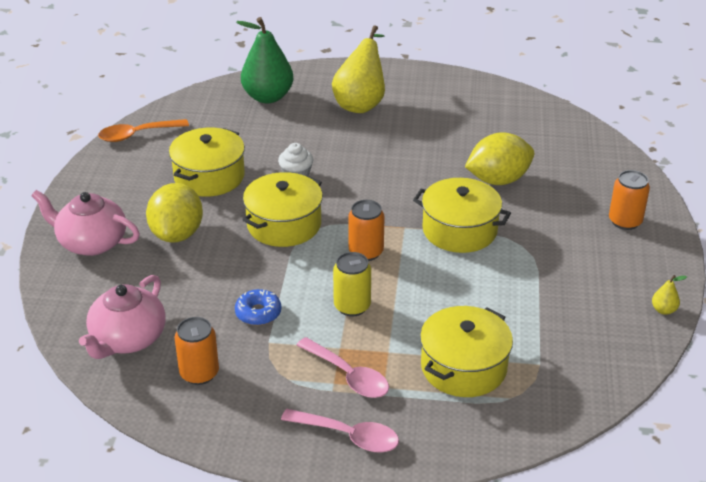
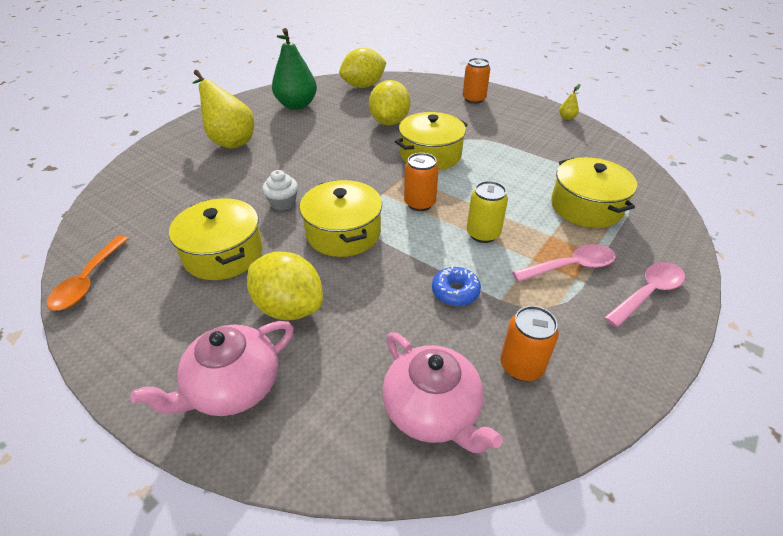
camera: 60 degrees left, 5 degrees up
(268, 97) = (153, 180): green pear -> green pear (297, 105)
(560, 132) = (363, 86): none -> yellow lemon

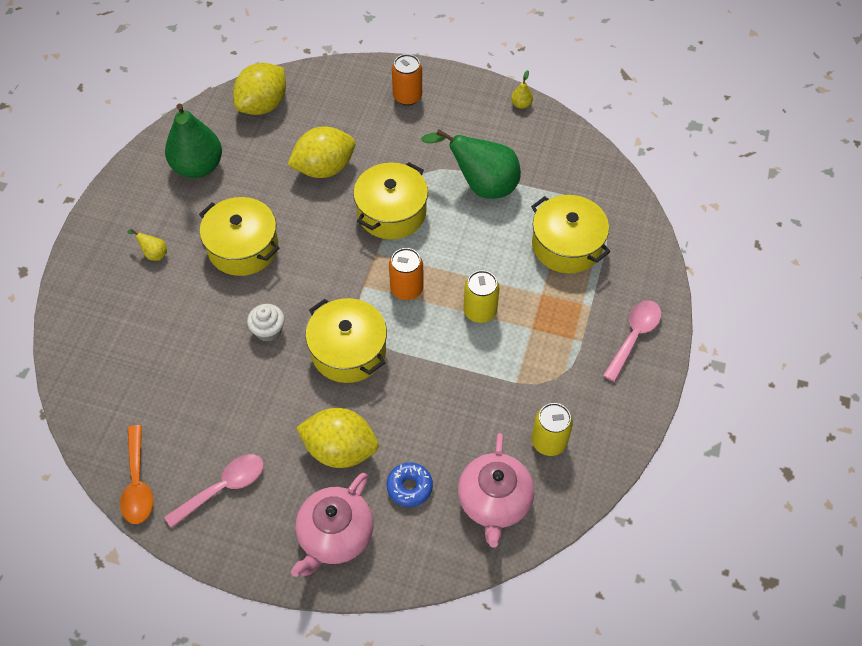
camera: 20 degrees left, 15 degrees up
(223, 253) = (246, 412): yellow pot -> yellow pot (243, 247)
(230, 141) = (154, 254): yellow pear -> yellow pear, size x0.41
(389, 122) = (324, 168): yellow lemon -> yellow lemon turned 75 degrees clockwise
(433, 411) = (494, 501): pink teapot -> pink teapot turned 60 degrees clockwise
(455, 291) = (476, 386): blue donut -> blue donut (409, 487)
(516, 154) = (481, 185): none -> green pear
(521, 366) = (549, 441): orange can -> yellow can
(570, 266) = (566, 327): pink spoon -> pink spoon (223, 488)

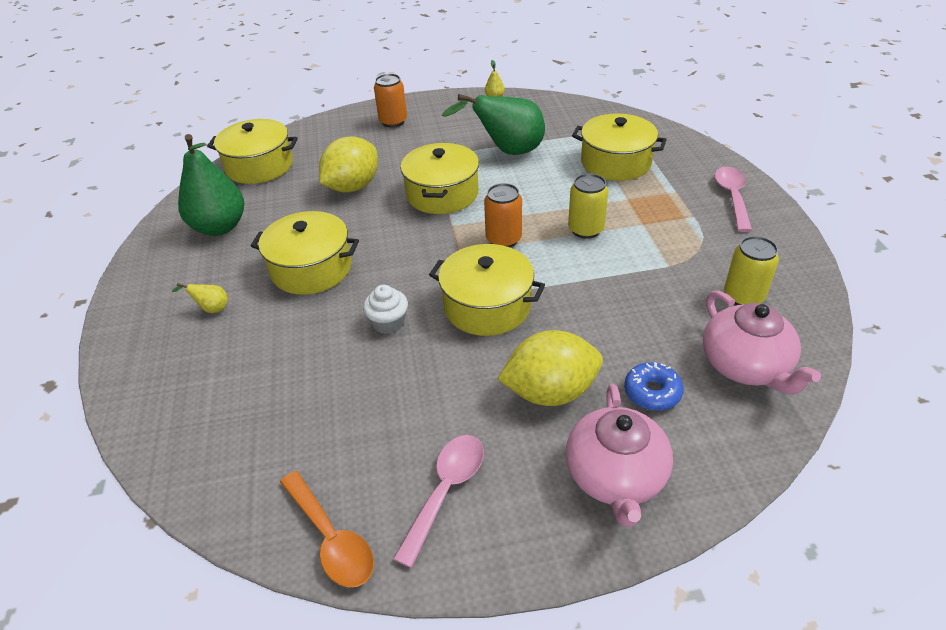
camera: 25 degrees left, 15 degrees down
(263, 105) = (259, 166): yellow lemon -> yellow pot

